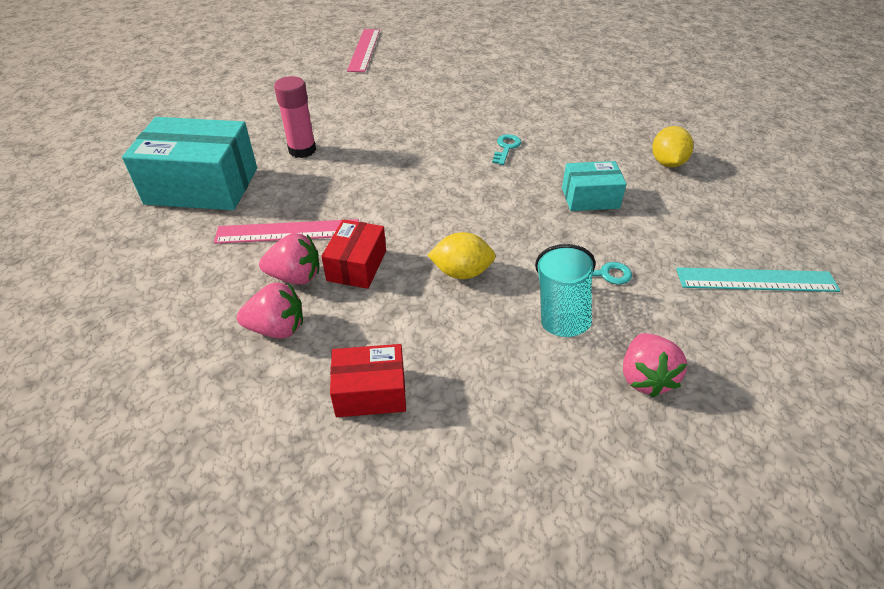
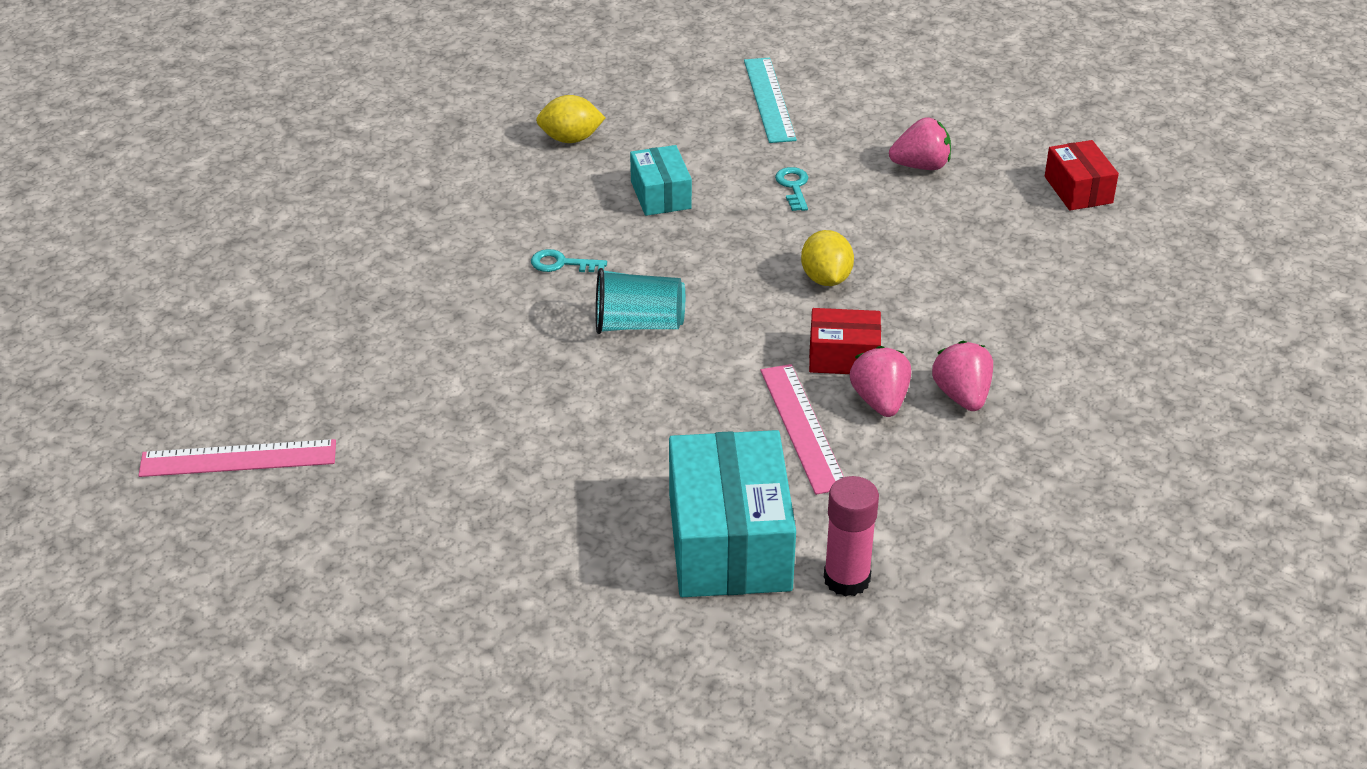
camera: 100 degrees left, 5 degrees down
(302, 150) = (609, 460): pink glue stick -> pink glue stick (846, 579)
(370, 392) = (1010, 317): red box -> red box (1078, 190)
(561, 309) = (856, 211): turquoise cup -> turquoise cup (638, 324)

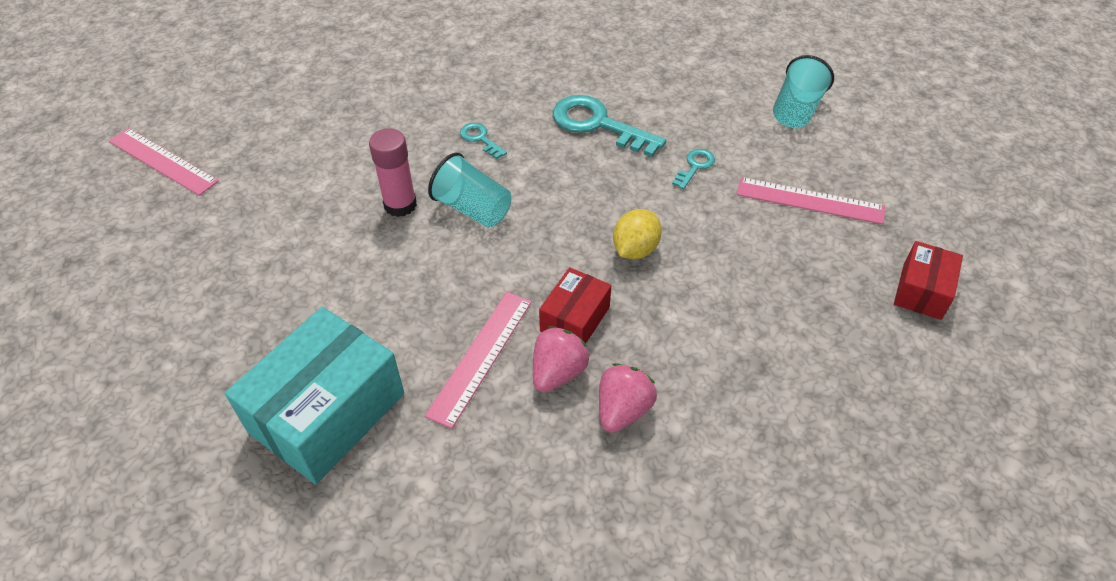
camera: 40 degrees right, 10 degrees up
(570, 139) = (589, 57): yellow lemon -> none
(661, 195) = (598, 125): turquoise box -> turquoise key
(769, 100) = (753, 94): turquoise ruler -> none
(823, 96) = (796, 110): none -> turquoise cup
(843, 357) = (575, 319): red box -> red box turned 75 degrees clockwise
(846, 579) = (361, 504): pink glue stick -> pink glue stick (400, 205)
(921, 166) = (810, 201): pink strawberry -> pink ruler

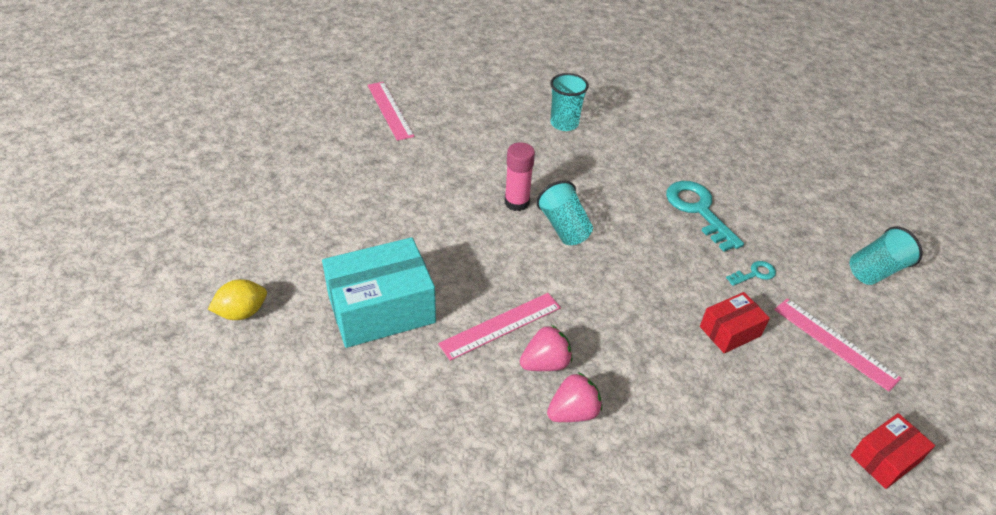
camera: 30 degrees right, 5 degrees down
(391, 89) = (564, 123): none -> turquoise cup
(480, 139) = (602, 183): turquoise key -> none
(575, 319) = (583, 334): red box -> red box (730, 331)
(635, 249) = (662, 310): yellow lemon -> yellow lemon (242, 312)

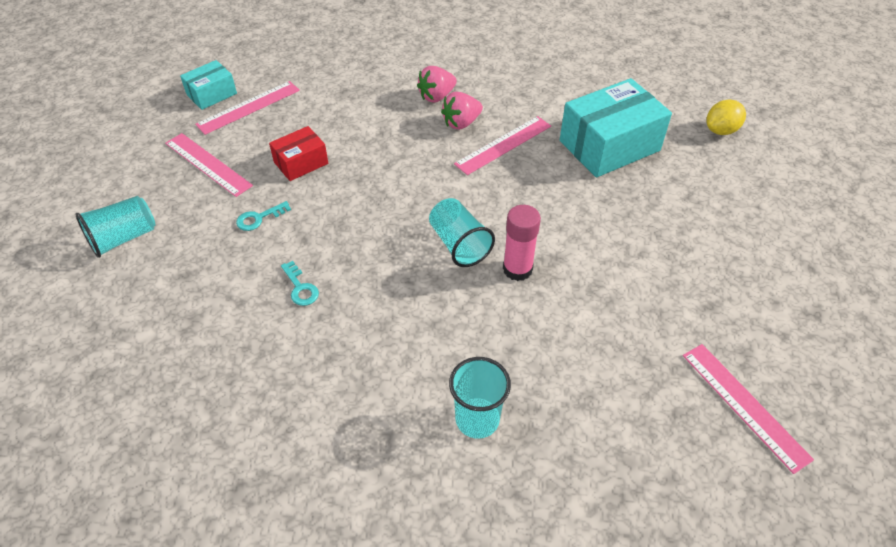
camera: 175 degrees right, 5 degrees up
(698, 211) = (300, 287): turquoise key -> turquoise key, size x0.49
(823, 426) = (249, 107): none -> pink ruler
(885, 458) = (212, 94): red box -> turquoise box

